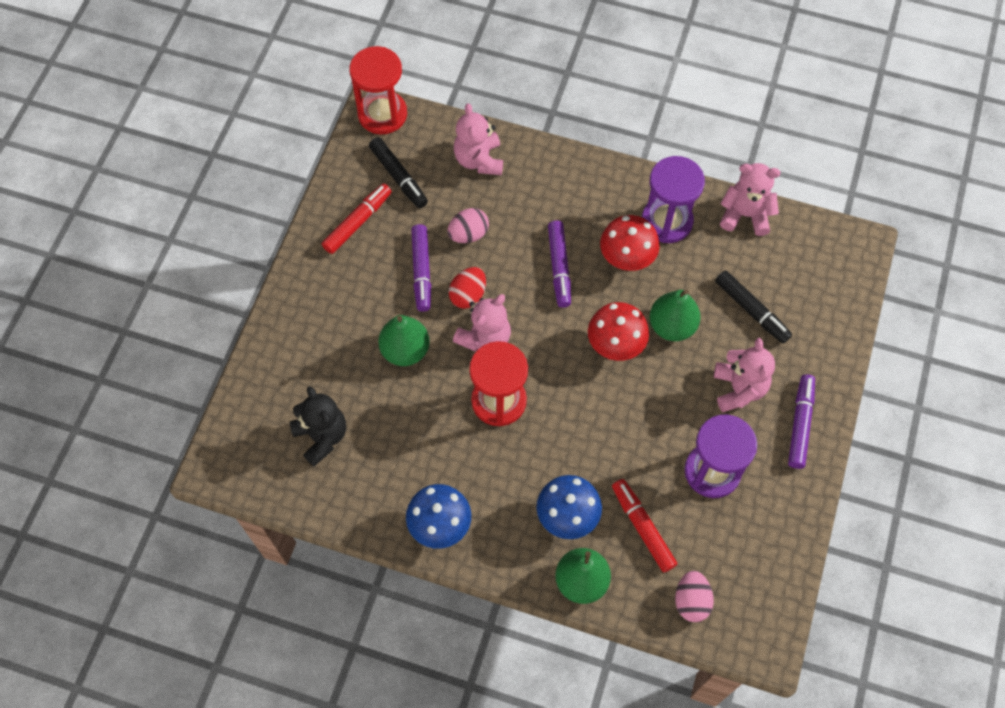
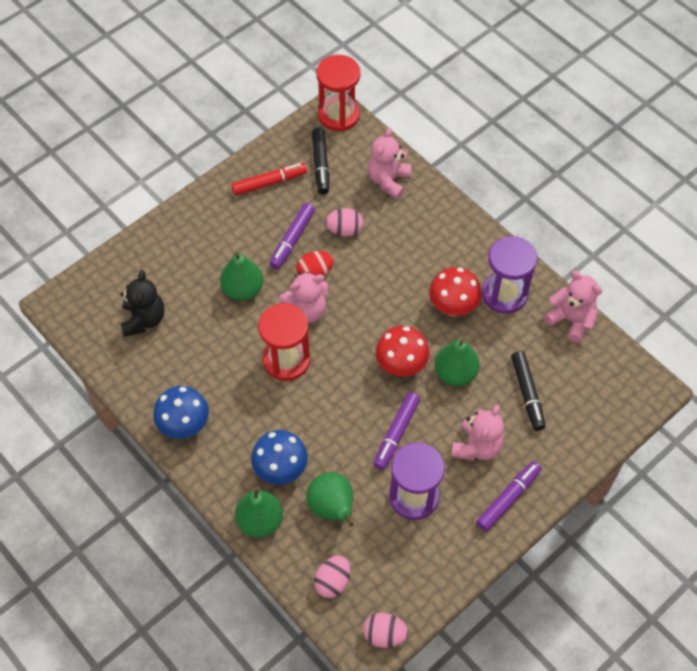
camera: 30 degrees right, 5 degrees down
(559, 267) = (397, 287): purple marker -> purple marker (396, 434)
(642, 527) = (332, 508): red marker -> green pear
(773, 624) = (384, 635): none -> pink egg

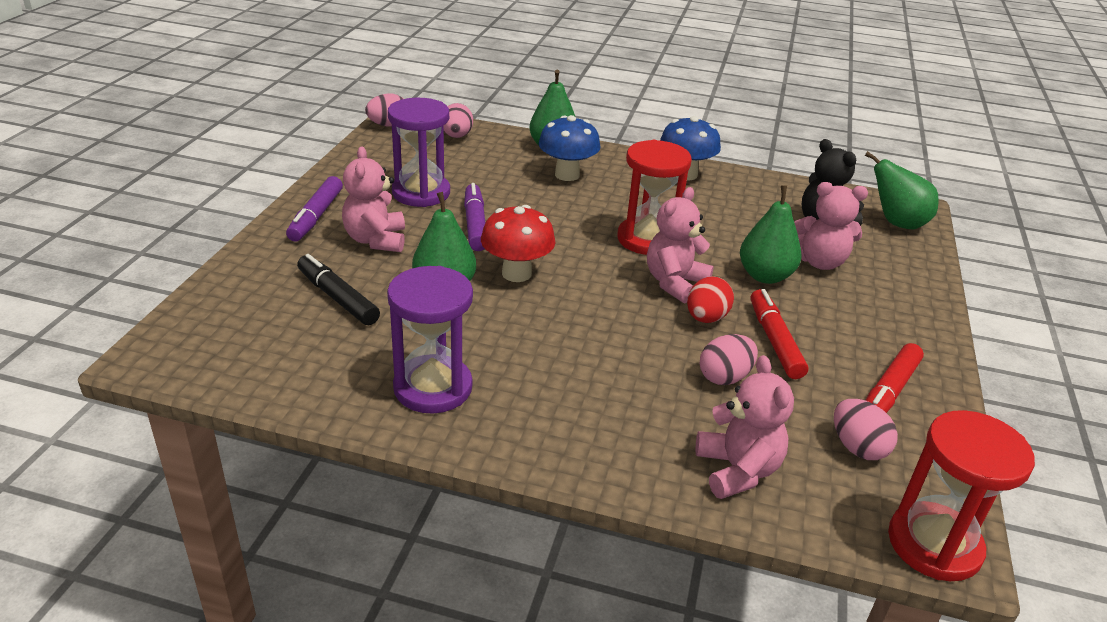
camera: 145 degrees right, 25 degrees down
(292, 240) = (775, 341): purple marker -> red marker
(320, 165) = (857, 447): black marker -> pink egg
(332, 508) = (495, 168): green pear -> green pear (896, 223)
(453, 307) = (497, 347): red mushroom -> none
(571, 320) = (309, 393): pink teddy bear -> pink teddy bear (820, 262)

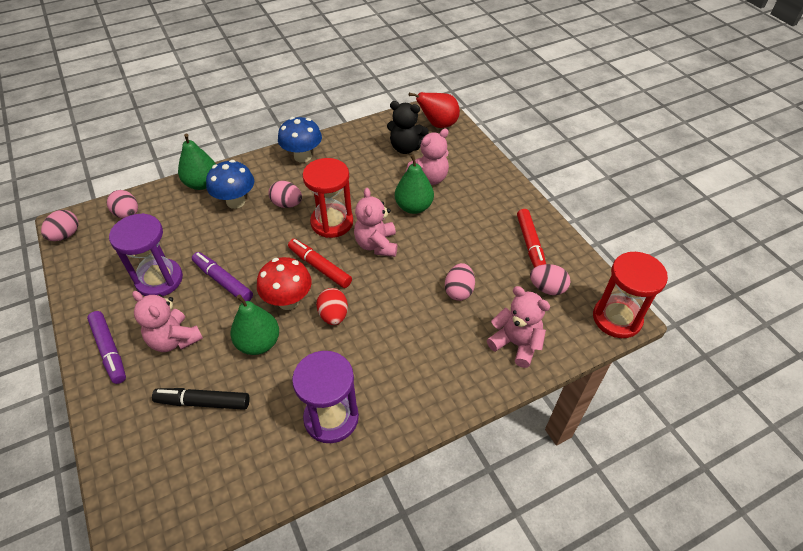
camera: 40 degrees left, 15 degrees up
(617, 202) = (287, 204): none -> pink egg
(706, 318) = (414, 258): red egg -> red egg (333, 315)
(775, 341) = (458, 249): red marker -> red marker (320, 267)
(896, 223) = (438, 124): green pear -> red pear

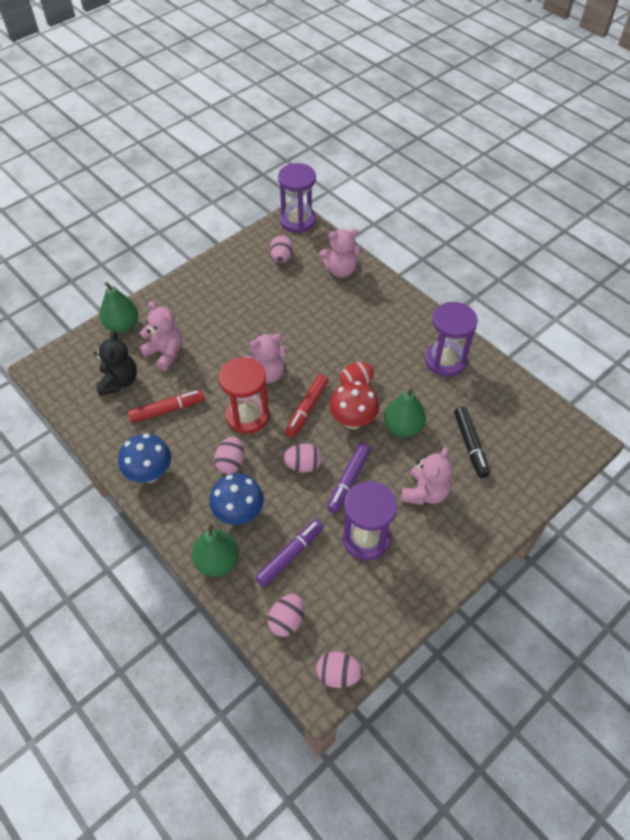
camera: 105 degrees left, 5 degrees up
(109, 350) = (457, 540): purple marker -> purple marker (290, 555)
(414, 207) = (210, 357): green pear -> green pear (122, 325)
(438, 124) = (74, 361): red pear -> none
(459, 291) = (302, 309): pink egg -> pink egg (303, 465)
(516, 344) = (340, 270): pink teddy bear -> pink teddy bear turned 120 degrees counterclockwise
(530, 244) = (237, 272): red marker -> red marker (167, 410)
(617, 318) = (298, 221): red hourglass -> purple hourglass

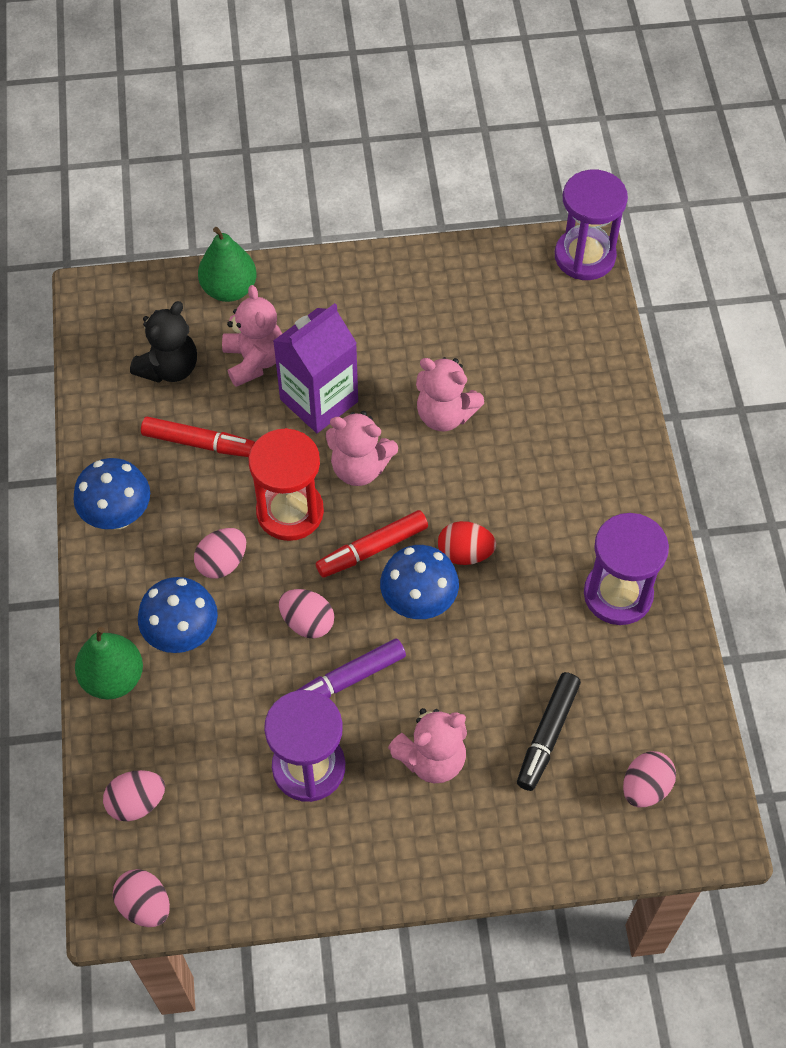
camera: 35 degrees right, 5 degrees up
(217, 353) = (319, 400): none -> purple carton
(281, 258) = (514, 304): pink egg -> pink egg (645, 787)
(290, 555) = (202, 727): purple marker -> none
(340, 270) = (583, 370): pink teddy bear -> pink teddy bear (445, 414)
(353, 421) = (418, 602): red mushroom -> blue mushroom
(403, 427) = (477, 653): green pear -> none

